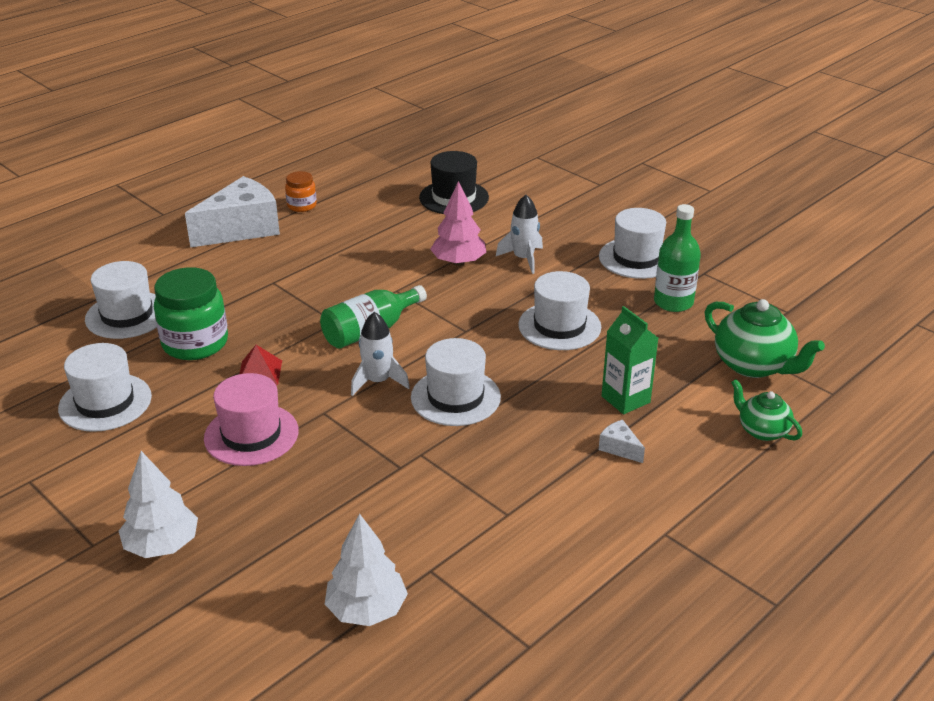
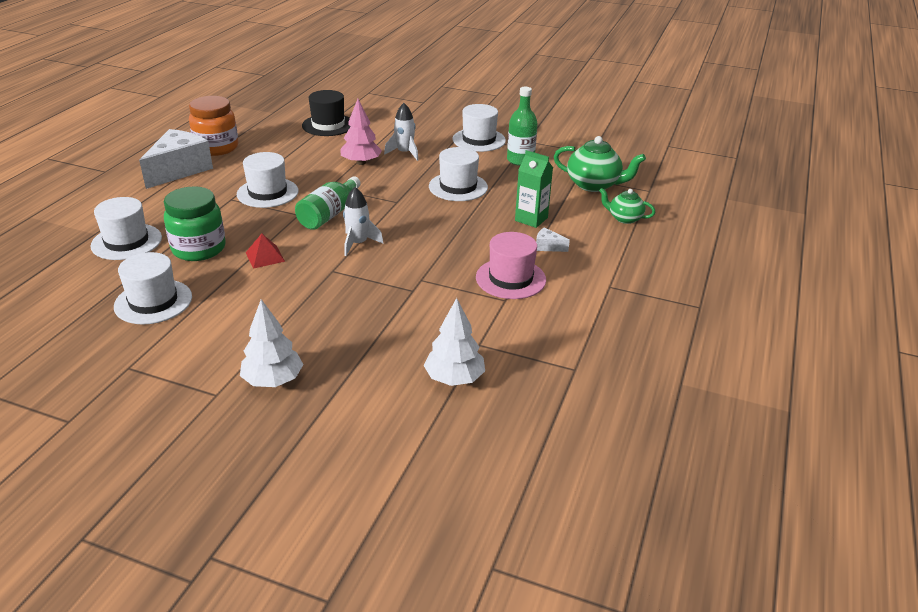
camera: 25 degrees left, 0 degrees up
(251, 434) = (288, 296): pink hat -> pink hat (510, 278)
(302, 206) = (216, 148): orange jar -> orange jar, size x1.87
(455, 397) = (420, 241): white hat -> white hat (267, 193)

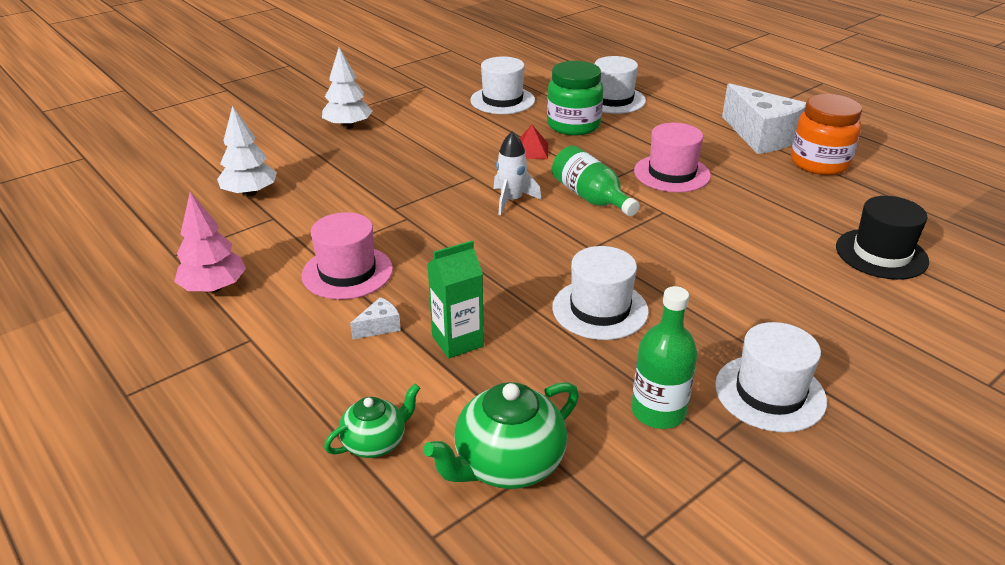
camera: 120 degrees right, 0 degrees up
(267, 193) = (672, 173): white hat -> pink hat
(361, 163) = (726, 250): pink tree -> pink tree (214, 288)
(404, 153) = (745, 295): white rocket -> none

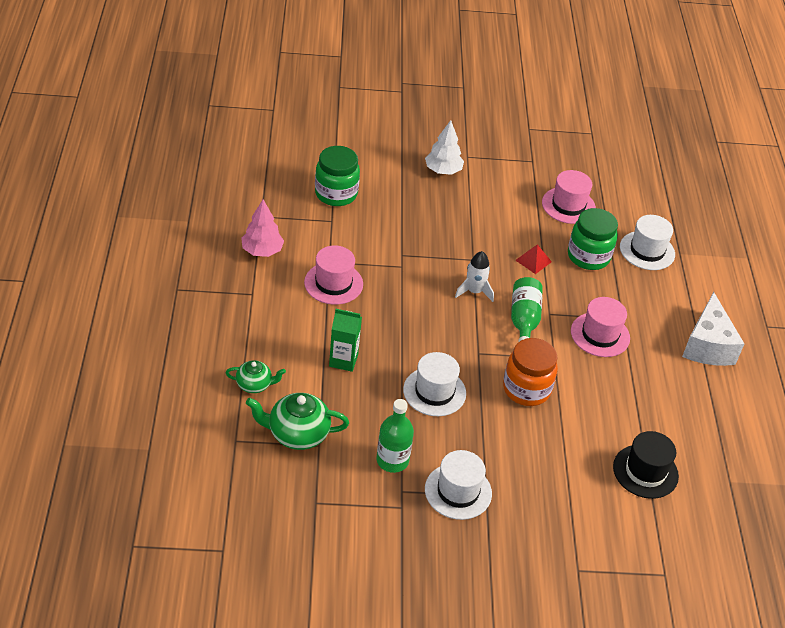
camera: 35 degrees right, 10 degrees up
(250, 193) = (336, 194): white tree -> green jar
(379, 327) = (316, 327): white cheese -> none
(502, 100) = (568, 205): white hat -> pink hat
(819, 163) = (713, 391): orange jar -> orange jar (526, 389)

